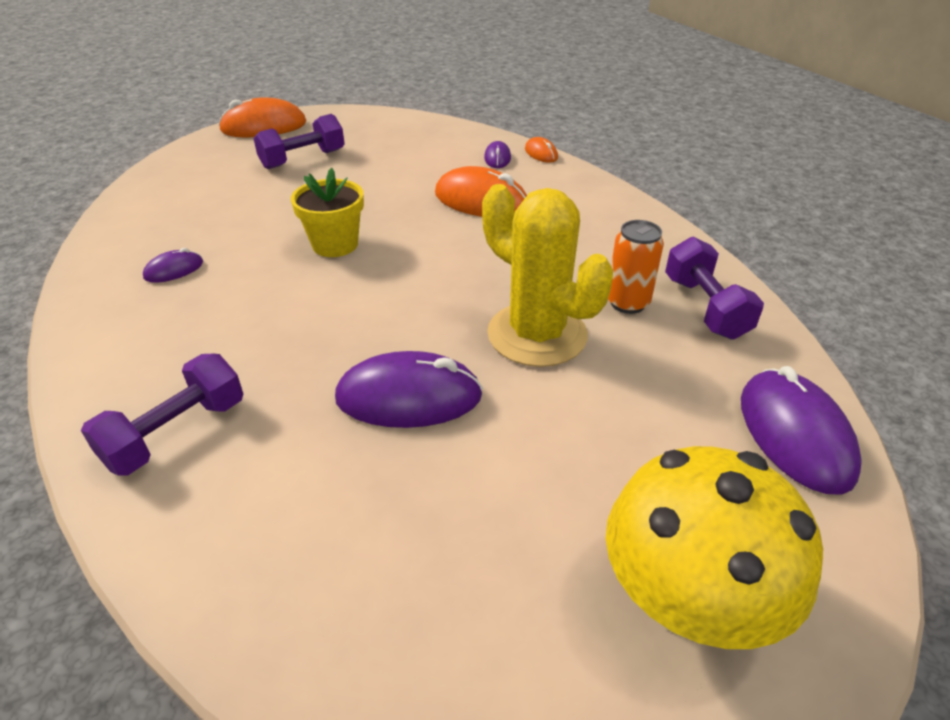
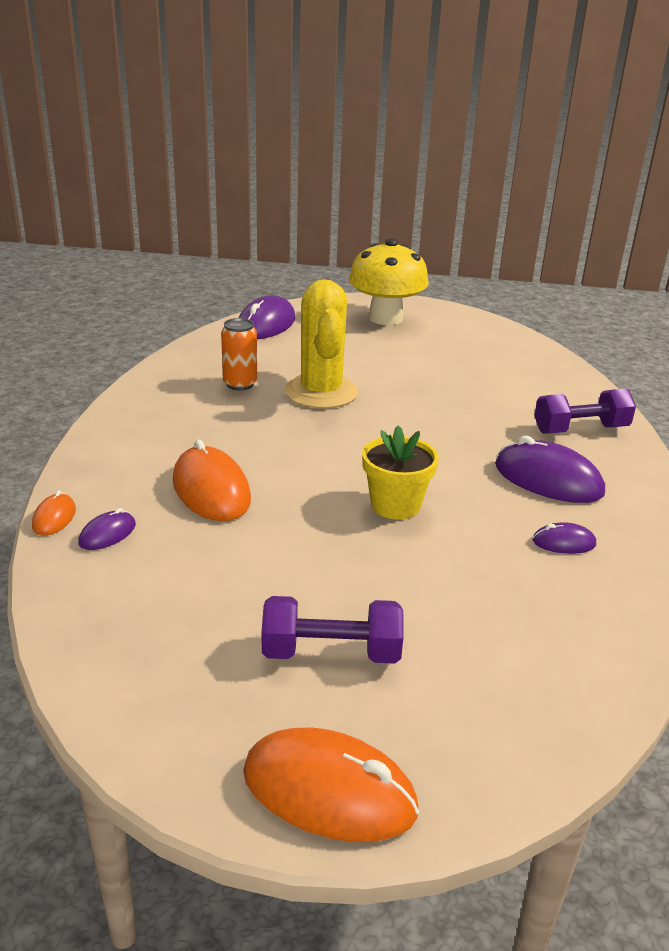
camera: 145 degrees left, 10 degrees down
(409, 397) = (432, 396): purple mouse -> purple mouse (548, 479)
(705, 307) = (201, 366): purple dumbbell -> none

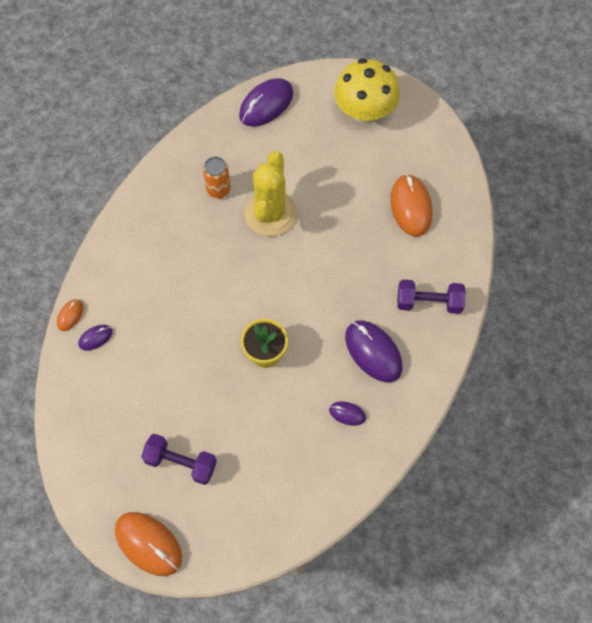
camera: 20 degrees right, 35 degrees up
(211, 490) = (163, 311): orange mouse -> orange mouse (411, 207)

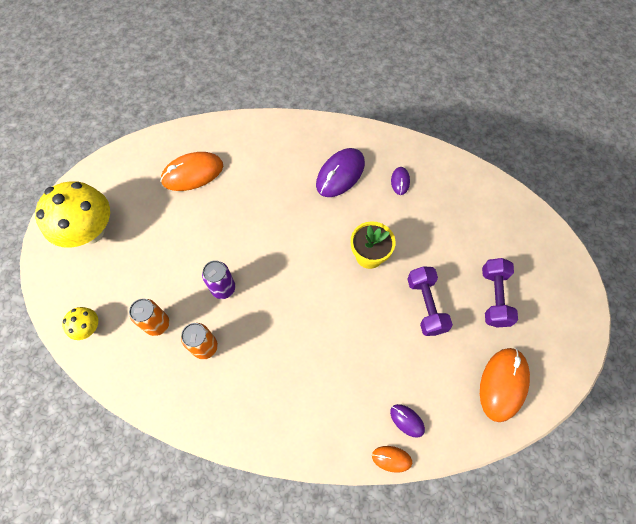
camera: 105 degrees left, 0 degrees up
(148, 544) = (572, 302): orange mouse -> orange mouse (503, 384)
(252, 156) = (157, 324): none -> orange can
(266, 104) = (88, 328): purple mouse -> yellow mushroom
(270, 213) = (223, 288): yellow cactus -> purple can
(429, 302) = (283, 144): purple dumbbell -> purple dumbbell (426, 305)

